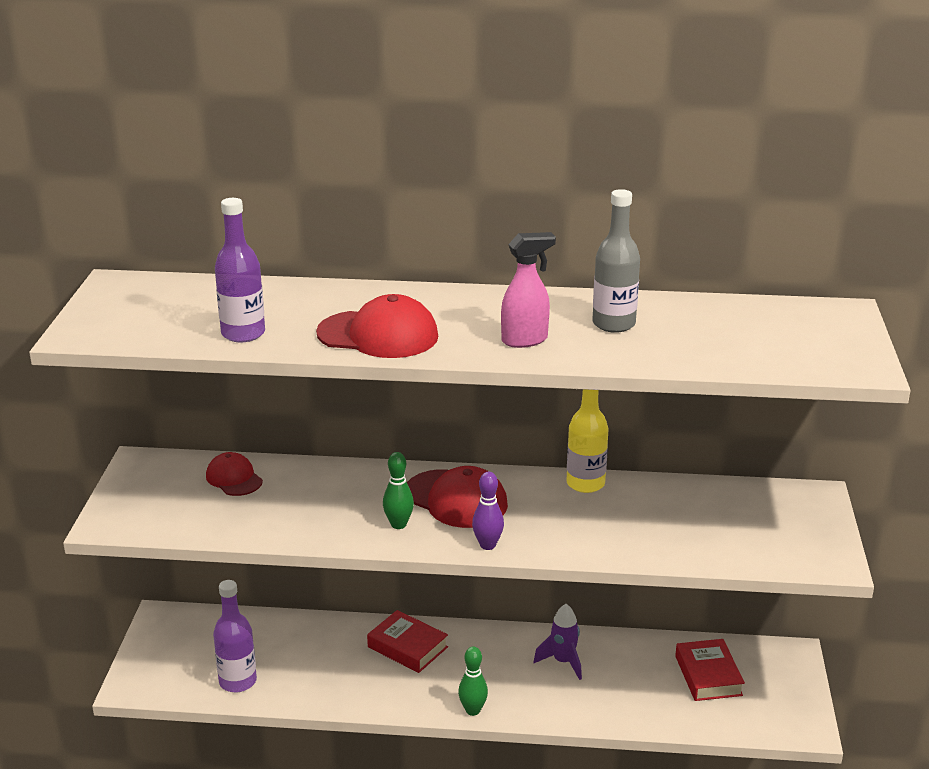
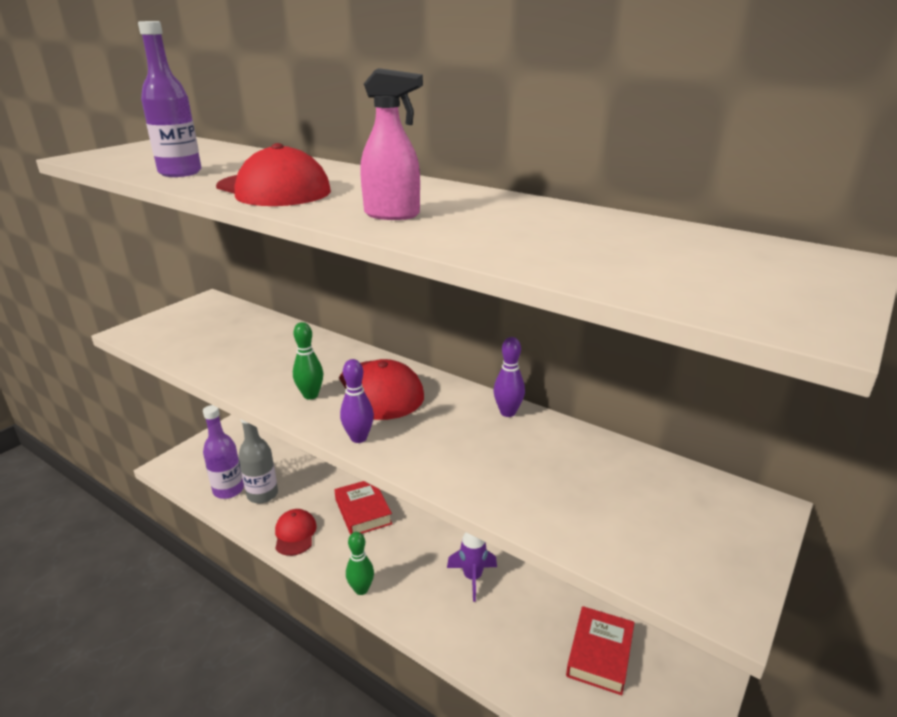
camera: 30 degrees right, 0 degrees up
(234, 478) = (246, 326): red cap -> red cap (295, 534)
(585, 484) = (508, 412): yellow bottle -> purple bowling pin
(613, 324) = (508, 220): grey bottle -> grey bottle (262, 494)

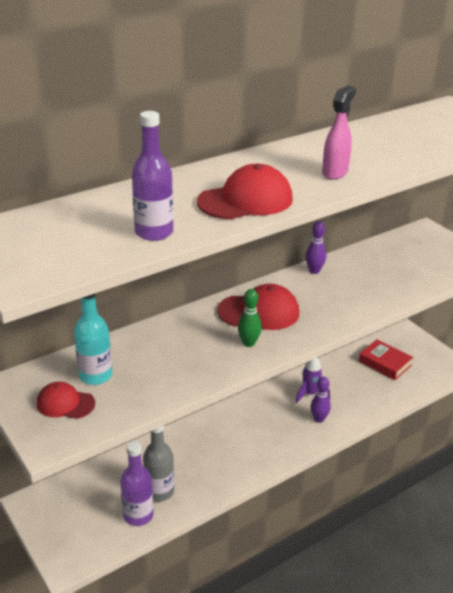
camera: 70 degrees left, 5 degrees up
(228, 329) = (95, 375): none -> turquoise bottle
(295, 534) = (222, 476): red cap -> red cap (65, 403)
(358, 438) = (315, 331): purple bowling pin -> purple bowling pin (319, 419)
(361, 589) = (298, 449): green bowling pin -> none
(363, 511) = (217, 432): red book -> none

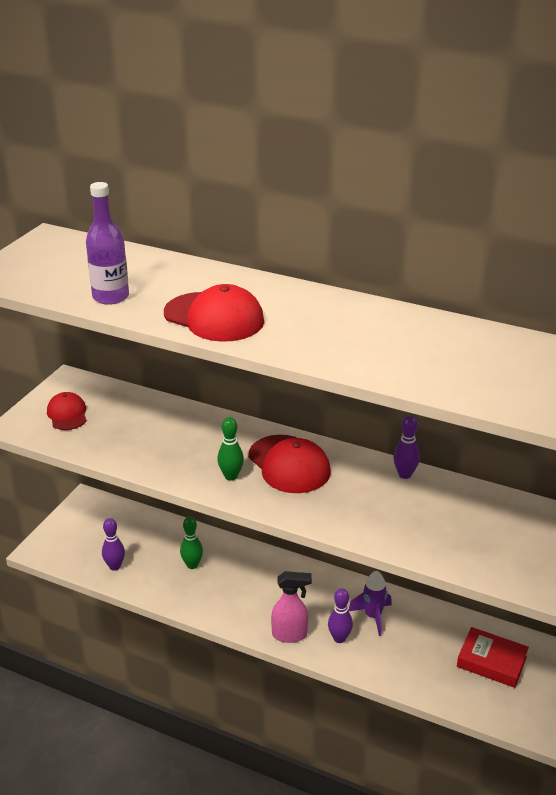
camera: 60 degrees right, 0 degrees up
(95, 375) = (113, 413): turquoise bottle -> none
(138, 515) = (115, 566): purple bottle -> purple bowling pin
(159, 491) = (151, 567): grey bottle -> none
(180, 465) = (192, 565): none -> green bowling pin
(335, 173) = (332, 345): pink spray bottle -> pink spray bottle (290, 635)
(384, 363) = (491, 662): red book -> red book turned 75 degrees counterclockwise

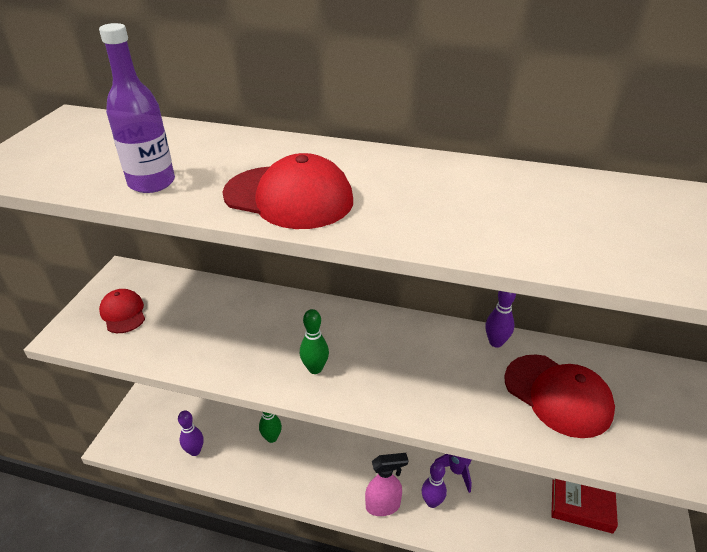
camera: 10 degrees left, 5 degrees up
(289, 464) = (373, 345): red cap -> red cap (558, 395)

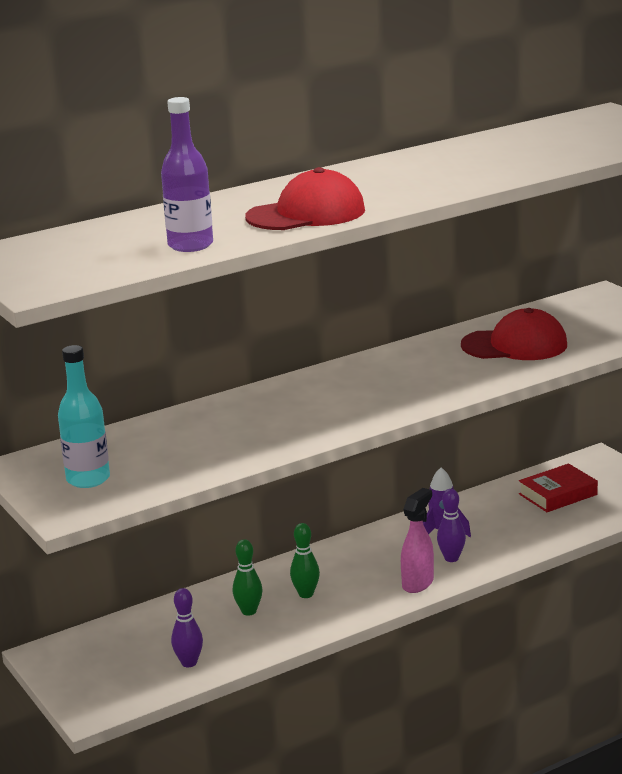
camera: 45 degrees left, 15 degrees down
(123, 313) = (88, 479): red cap -> turquoise bottle
(315, 368) = (329, 417): green bowling pin -> green bowling pin (306, 594)
(496, 342) = (431, 343): purple bowling pin -> none

